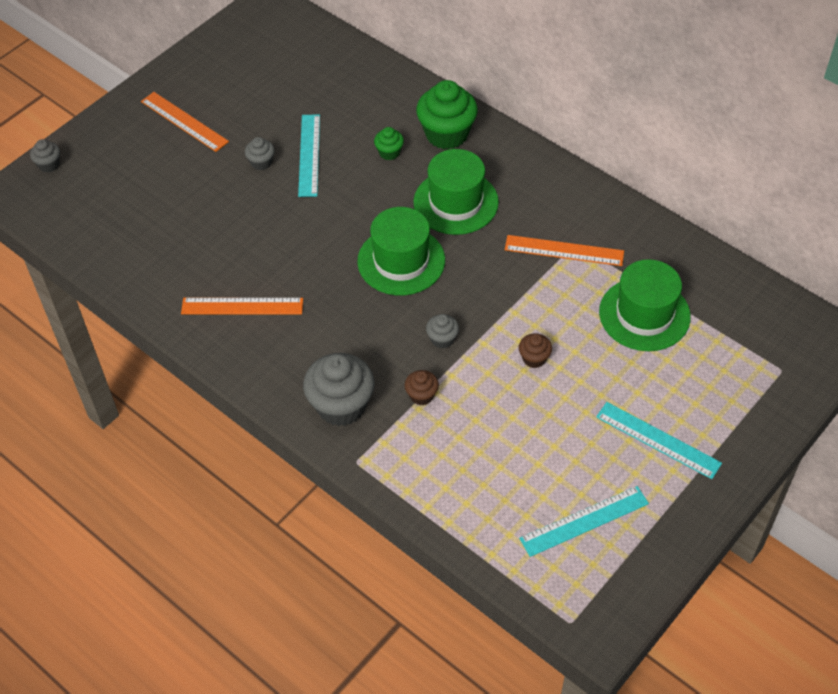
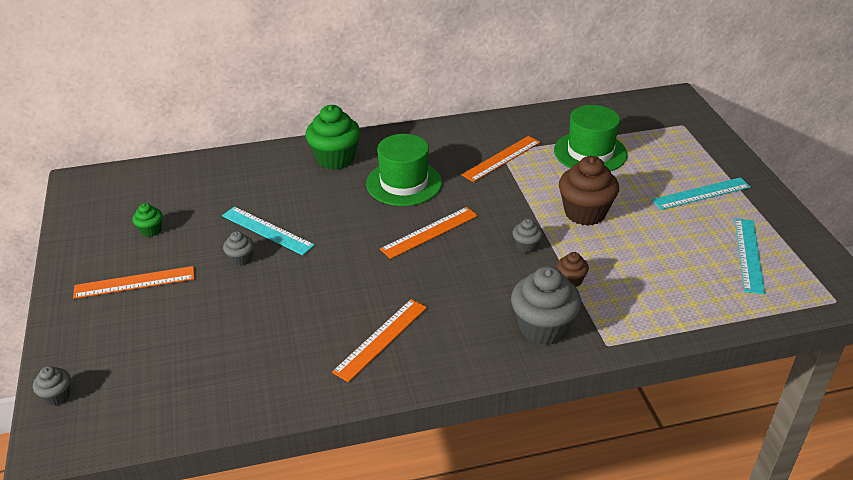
camera: 55 degrees left, 15 degrees down
(389, 152) = (318, 191): green cupcake -> green cupcake (151, 230)
(401, 261) = (429, 232): green hat -> orange ruler
(534, 358) = (585, 213): brown cupcake -> brown cupcake, size x2.05

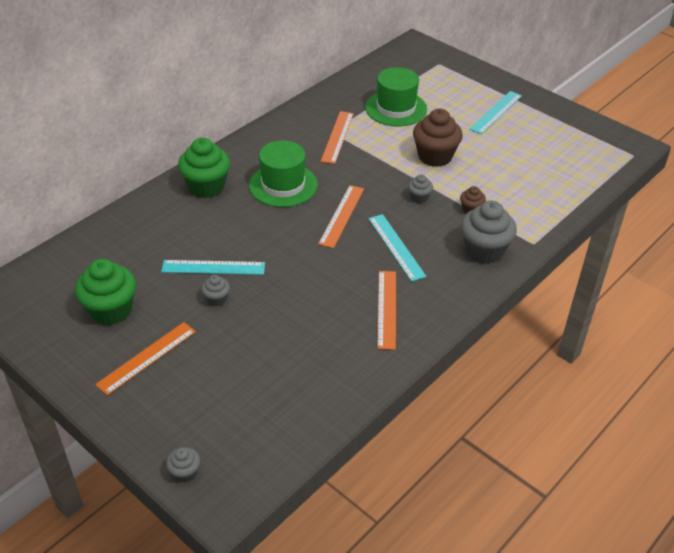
camera: 35 degrees left, 5 degrees up
(151, 230) = (111, 310): green cupcake -> green cupcake, size x2.05
(749, 255) = (561, 145): turquoise ruler -> turquoise ruler (396, 247)

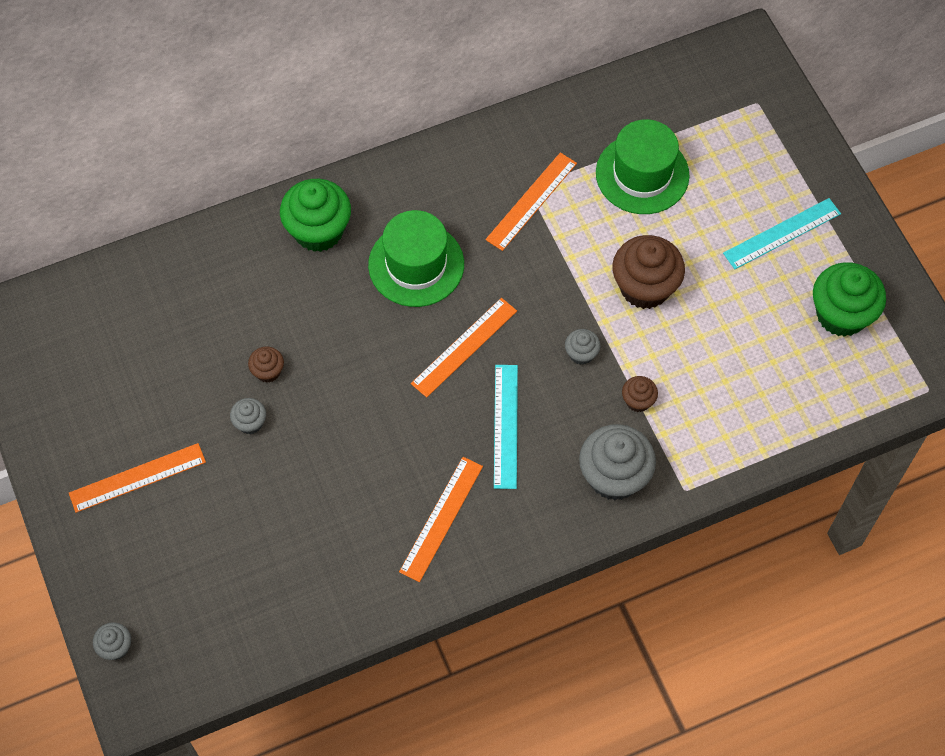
camera: 25 degrees right, 20 degrees up
(111, 310) = (125, 391): green cupcake -> green cupcake (841, 314)
(213, 267) = (268, 371): turquoise ruler -> brown cupcake

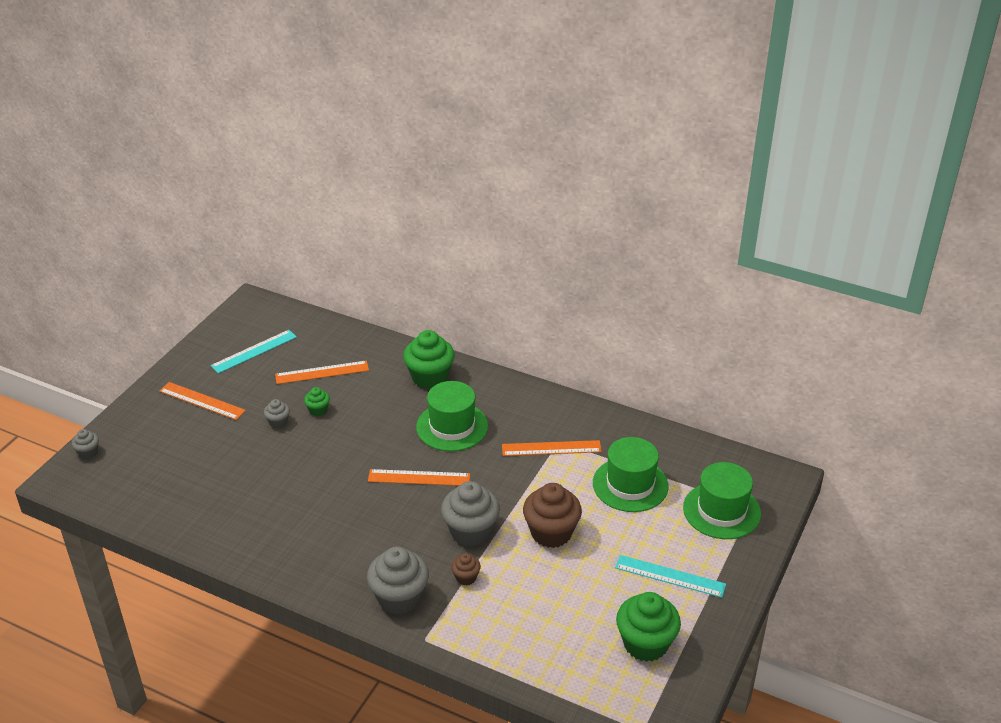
camera: 50 degrees right, 25 degrees down
(268, 371) = (318, 410): brown cupcake -> green cupcake
(441, 518) = (291, 535): orange ruler -> orange ruler (322, 372)
(505, 426) = (384, 526): turquoise ruler -> turquoise ruler (254, 351)
(581, 354) = (471, 531): grey cupcake -> grey cupcake, size x2.05
(741, 129) = (721, 510): none -> green hat

